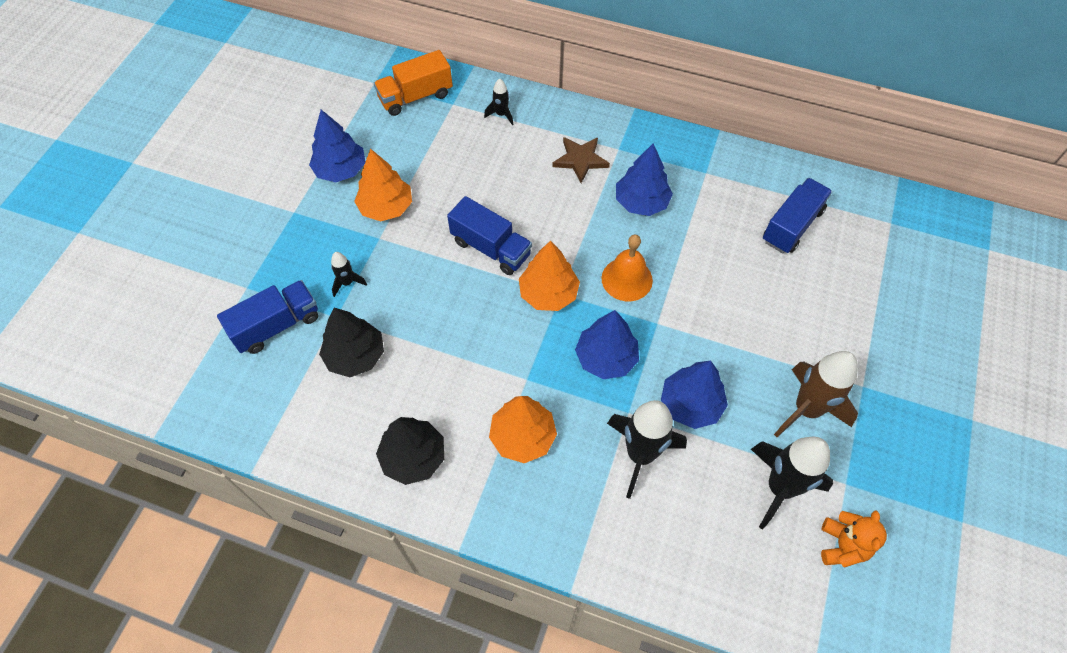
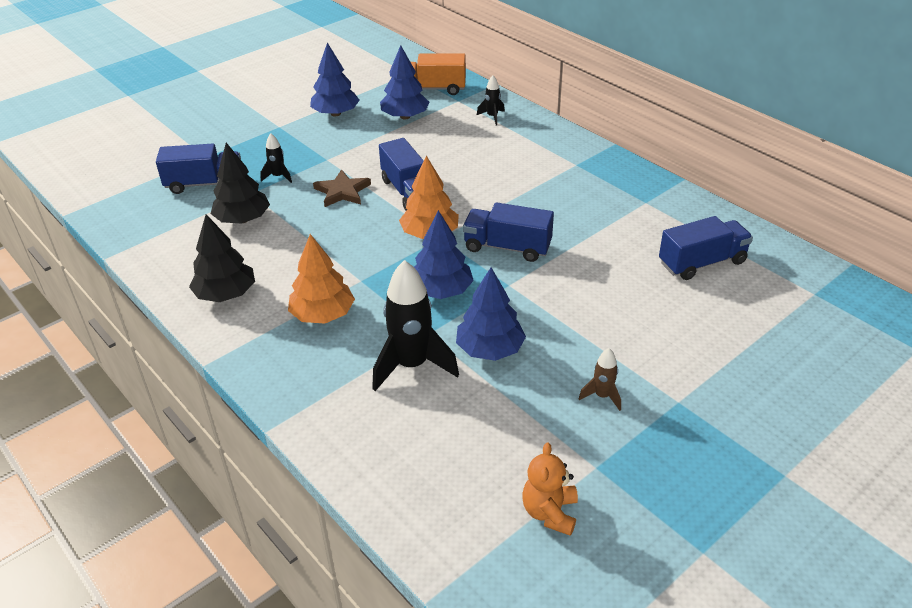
camera: 30 degrees right, 20 degrees down
(386, 207) = (349, 143): orange tree -> none
(580, 160) = (535, 161): brown star -> brown star (342, 191)
(627, 279) = (507, 247): orange bell -> blue truck
(641, 202) = (566, 203): blue tree -> blue tree (405, 116)
(780, 488) = (523, 442): black rocket -> none
(806, 409) = (602, 396): brown rocket -> brown rocket, size x0.48
(842, 546) = (550, 512): orange teddy bear -> orange teddy bear turned 150 degrees clockwise

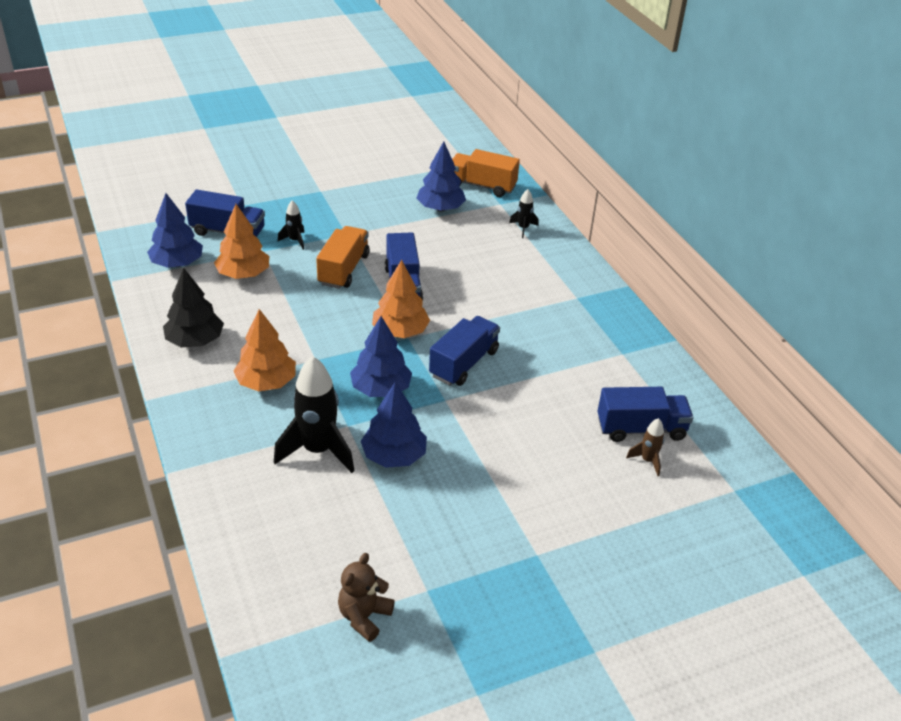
camera: 15 degrees right, 0 degrees up
(243, 219) = (243, 274): black tree -> orange tree
(336, 113) = (378, 190): blue tree -> blue tree (177, 263)
(342, 191) = (344, 269): brown star -> orange truck
(507, 247) = (464, 363): blue truck -> blue truck turned 90 degrees clockwise
(550, 512) = (364, 616): orange teddy bear -> brown teddy bear
(602, 396) = (470, 528): brown rocket -> brown rocket (647, 460)

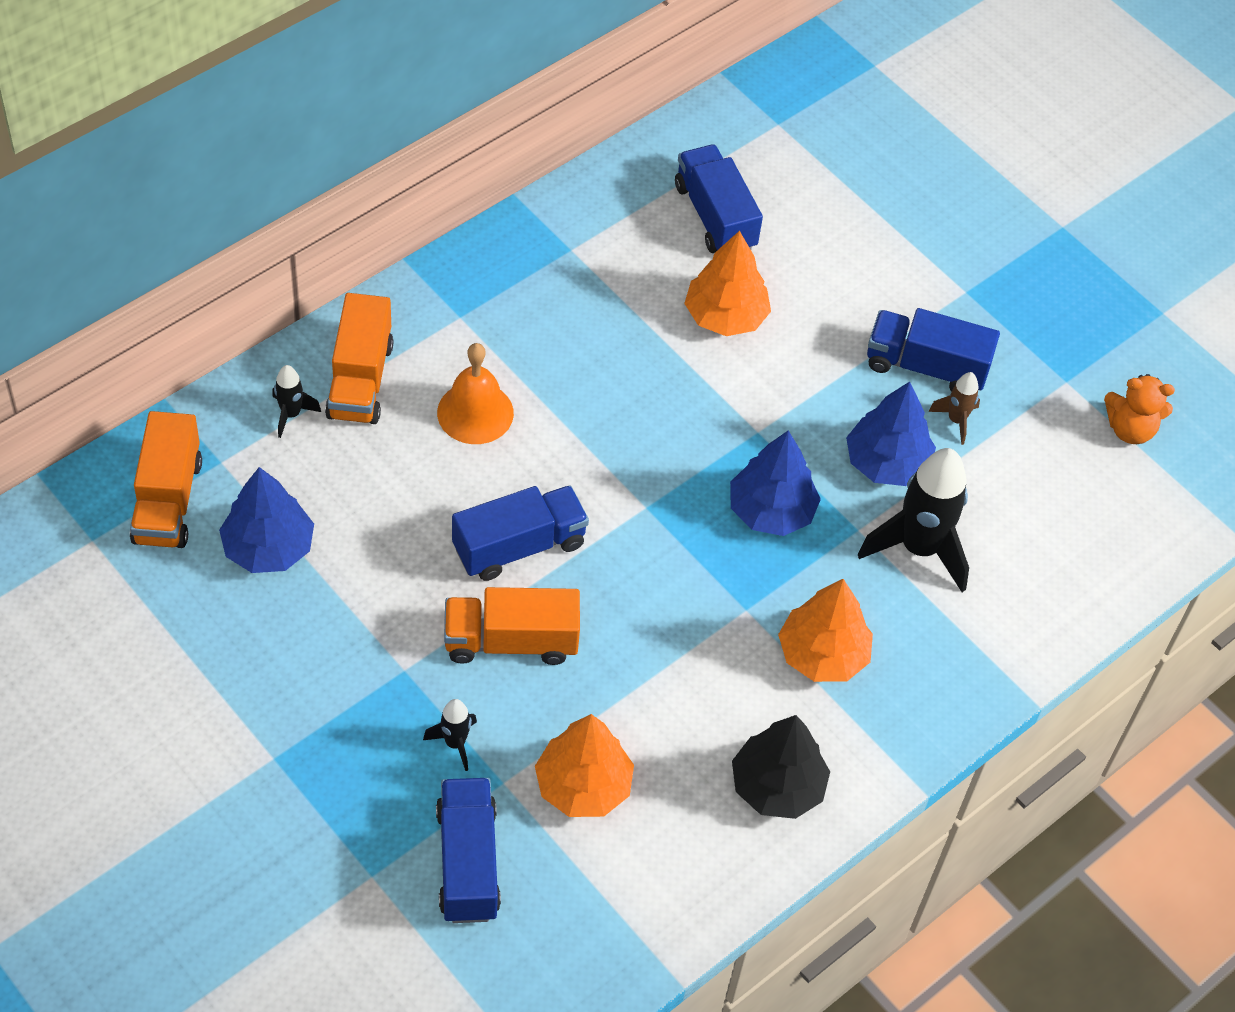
camera: 110 degrees left, 15 degrees up
(177, 263) = (594, 903): blue tree -> none
(364, 616) = (1130, 429): brown teddy bear -> orange teddy bear
(400, 331) = (637, 520): orange tree -> orange tree (725, 316)
(464, 363) = (673, 426): blue truck -> blue truck (926, 367)
(502, 288) = (475, 412): none -> orange bell
(539, 254) = (360, 380): none -> orange truck
(647, 460) = (768, 206): brown rocket -> brown rocket (956, 420)

